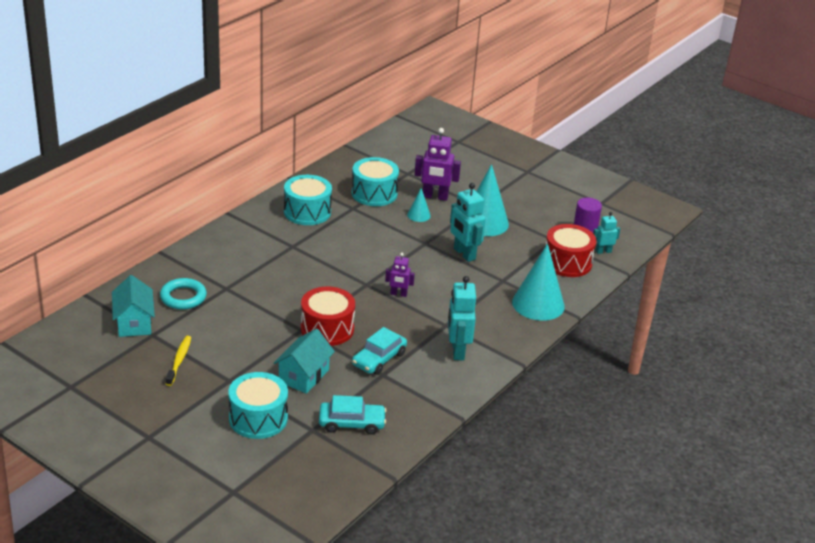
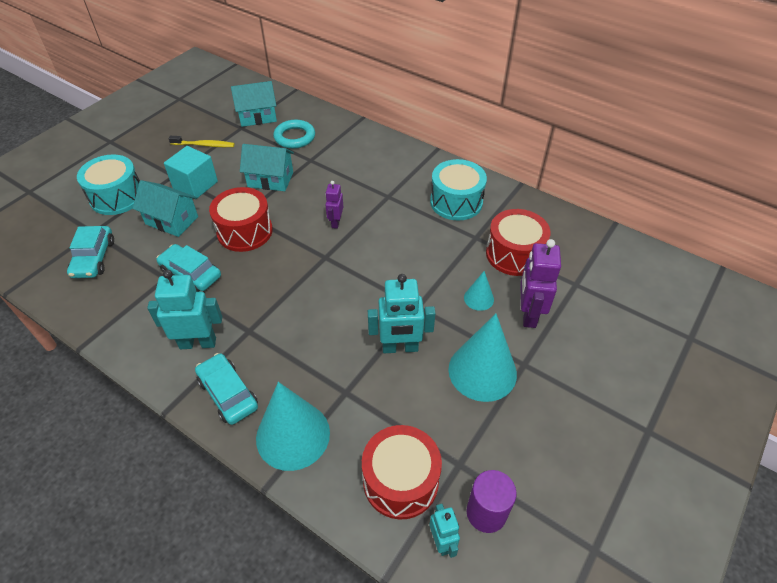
camera: 90 degrees right, 15 degrees up
(249, 363) = (195, 185): none -> turquoise cube
(252, 313) = (270, 179): none -> turquoise house
(374, 193) = (514, 254): turquoise drum -> red drum
(398, 294) = (307, 285): purple robot -> purple robot (335, 222)
(464, 254) = (400, 348): turquoise robot -> turquoise robot turned 150 degrees counterclockwise
(505, 334) = (228, 394): none -> turquoise car

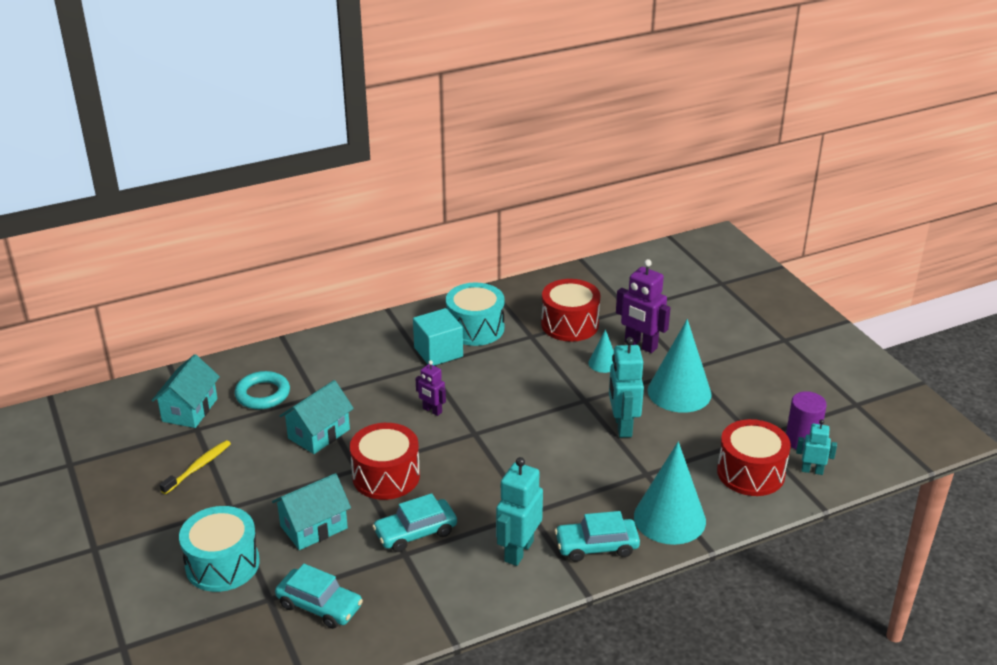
camera: 60 degrees left, 15 degrees down
(195, 185) = (268, 493): turquoise cube -> turquoise cube (438, 352)
(400, 348) = (622, 426): turquoise robot -> turquoise robot turned 150 degrees clockwise

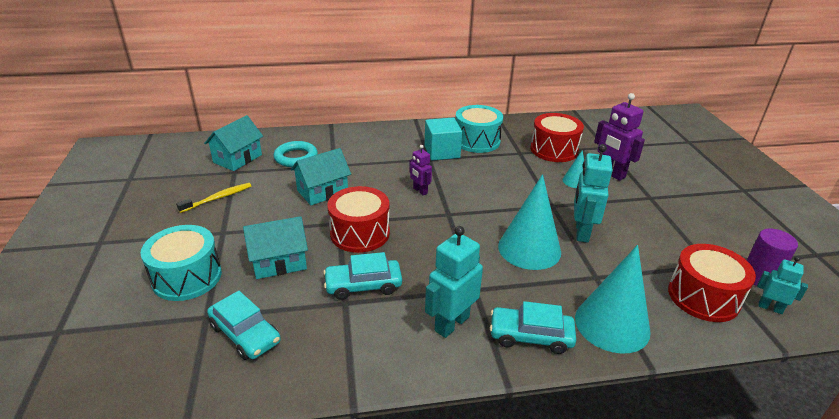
camera: 15 degrees right, 0 degrees up
(679, 392) = (639, 214): turquoise cone -> turquoise cone (529, 249)

